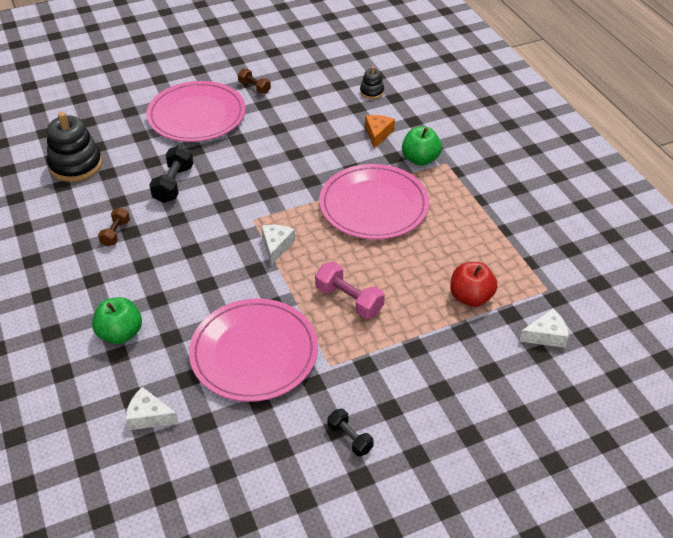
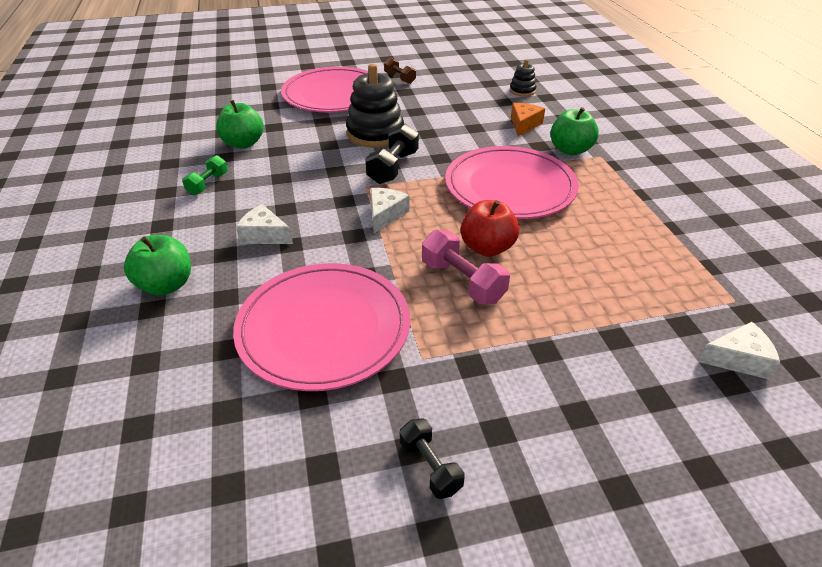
camera: 10 degrees right, 5 degrees down
(76, 165) = (195, 123): black stacking toy -> black stacking toy (375, 134)
(116, 233) = (208, 184): brown dumbbell -> green dumbbell
(131, 185) = (243, 143): none -> green apple
(149, 416) = (156, 391): white cheese -> white cheese (264, 235)
(173, 184) = (288, 147): black dumbbell -> black dumbbell (393, 167)
(470, 297) = (627, 297): red apple -> red apple (487, 248)

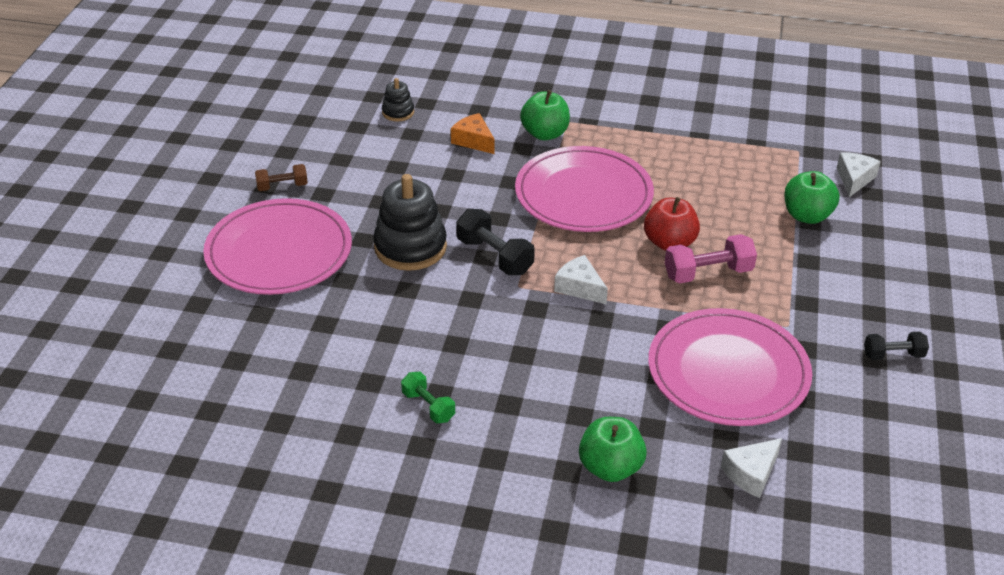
camera: 65 degrees left, 0 degrees up
(243, 143) = (349, 359): green apple -> green apple (807, 216)
(264, 235) = (563, 380): white cheese -> white cheese (751, 473)

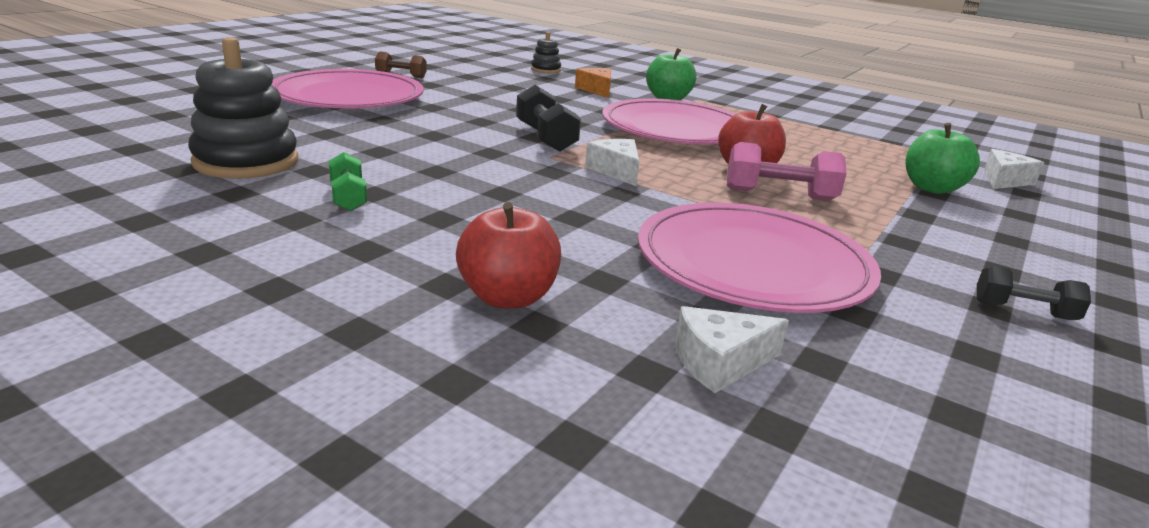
camera: 20 degrees right, 15 degrees down
(410, 247) = (469, 118): black stacking toy -> black stacking toy (246, 162)
(610, 467) = (508, 297): green apple -> red apple

